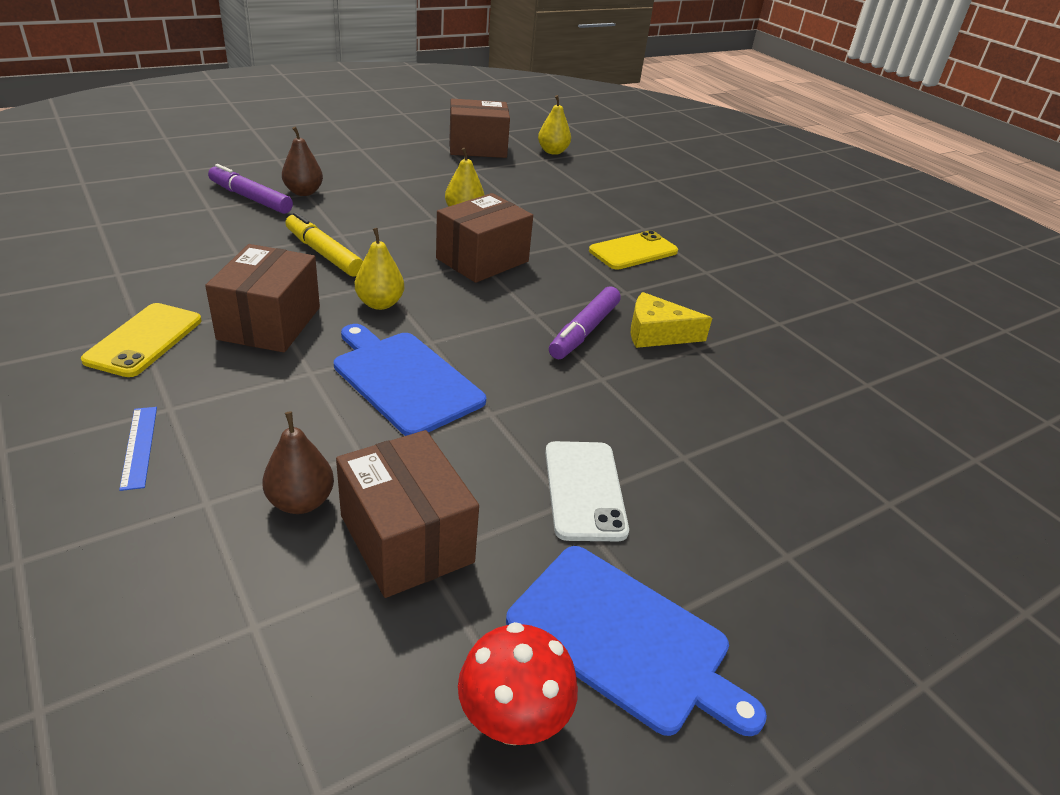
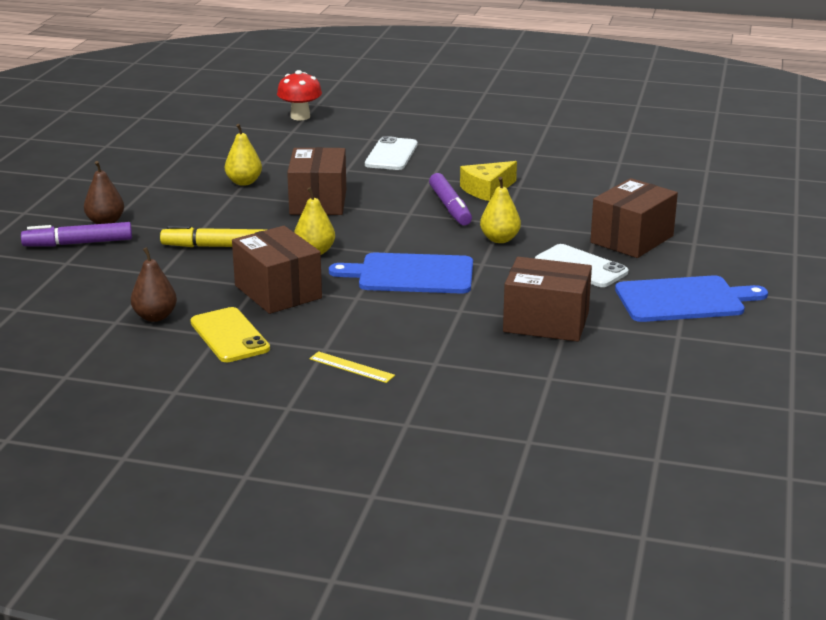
camera: 40 degrees left, 10 degrees down
(139, 446) = (351, 367): blue ruler -> yellow ruler
(301, 502) = (475, 338): brown pear -> brown pear (155, 317)
(477, 148) = (150, 137): brown box -> brown box (632, 239)
(512, 720) = (689, 340): red mushroom -> red mushroom (300, 117)
(553, 152) = (209, 116): yellow pear -> yellow pear (499, 239)
(633, 251) = (391, 154): yellow phone -> white phone

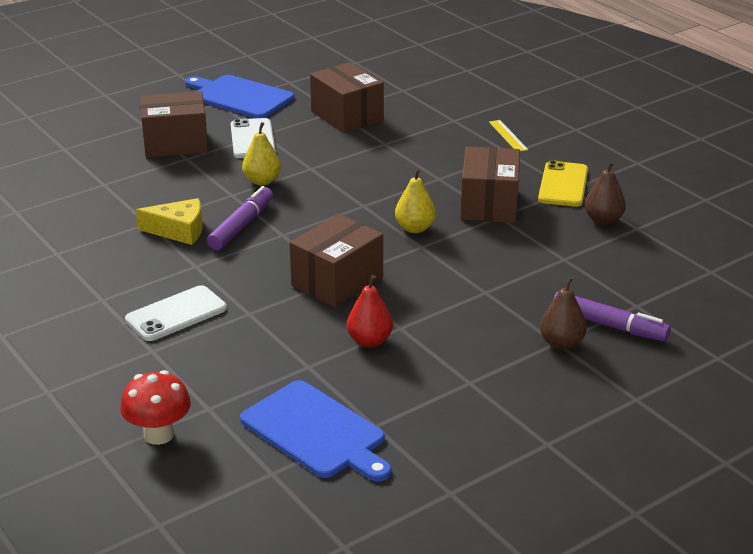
camera: 140 degrees left, 5 degrees up
(215, 246) = (488, 268): yellow marker -> none
(244, 182) = (369, 341): yellow pear -> red pear
(411, 274) = (374, 180): blue cutting board -> blue cutting board (316, 432)

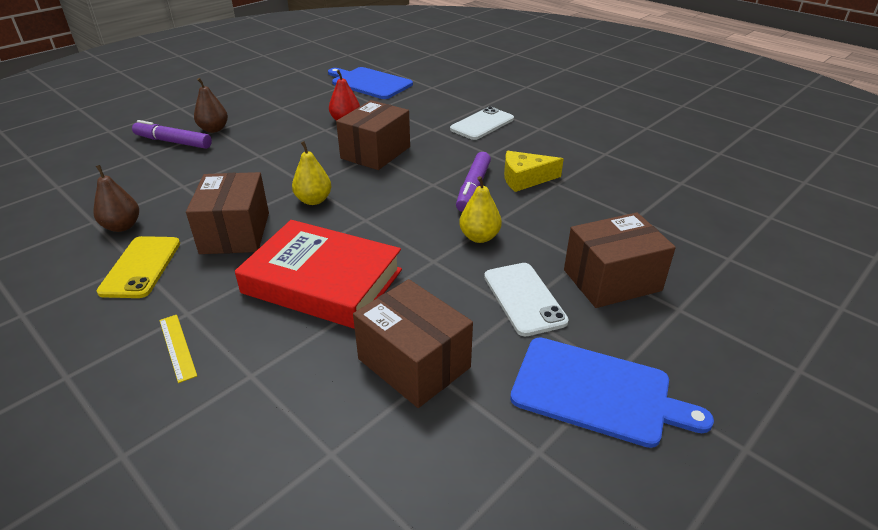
camera: 170 degrees right, 5 degrees up
(159, 434) = (452, 76): red mushroom -> none
(406, 162) = (322, 281): none -> red book

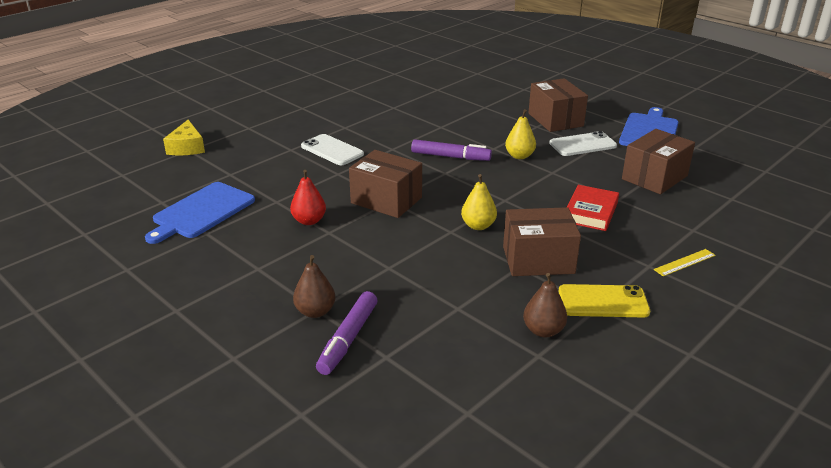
camera: 90 degrees left, 5 degrees down
(322, 281) = (590, 212): red book -> red book, size x0.59
(525, 179) = (434, 137): yellow cheese -> yellow cheese (187, 147)

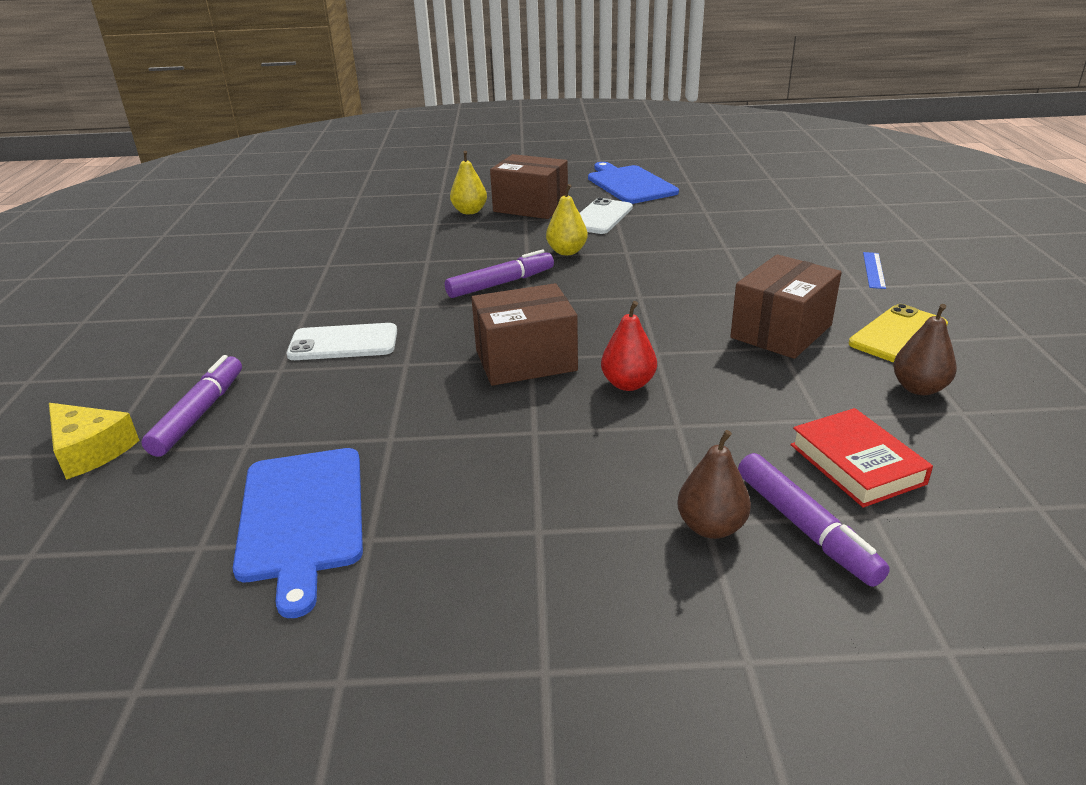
camera: 45 degrees left, 0 degrees up
(236, 152) = (199, 414): none -> purple marker
(309, 221) = (483, 434): red pear -> red pear (628, 384)
(478, 226) = (668, 332): yellow pear -> yellow pear (469, 211)
(590, 212) = (729, 268): red book -> red book (856, 464)
(654, 177) = (712, 217): brown box -> none
(684, 262) = (873, 270): yellow ruler -> blue ruler

